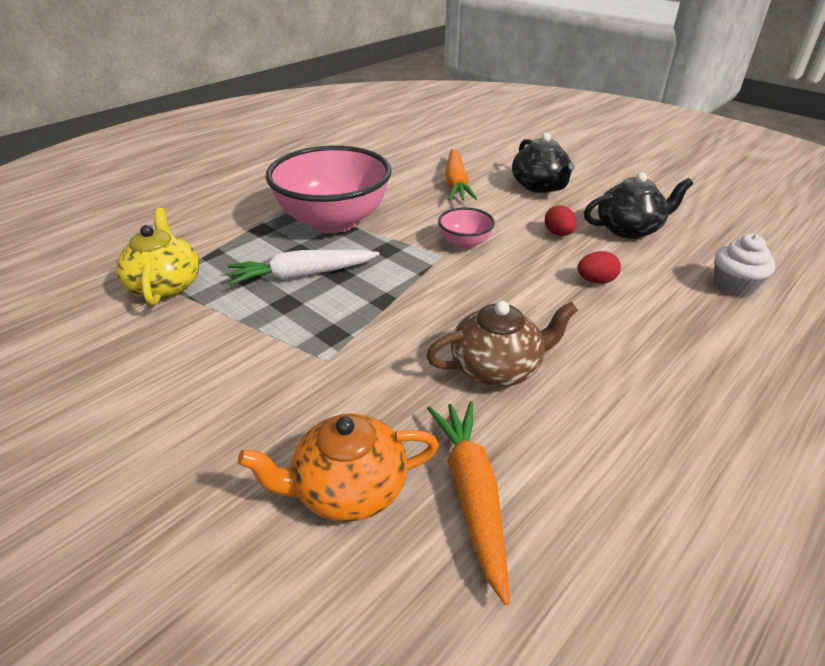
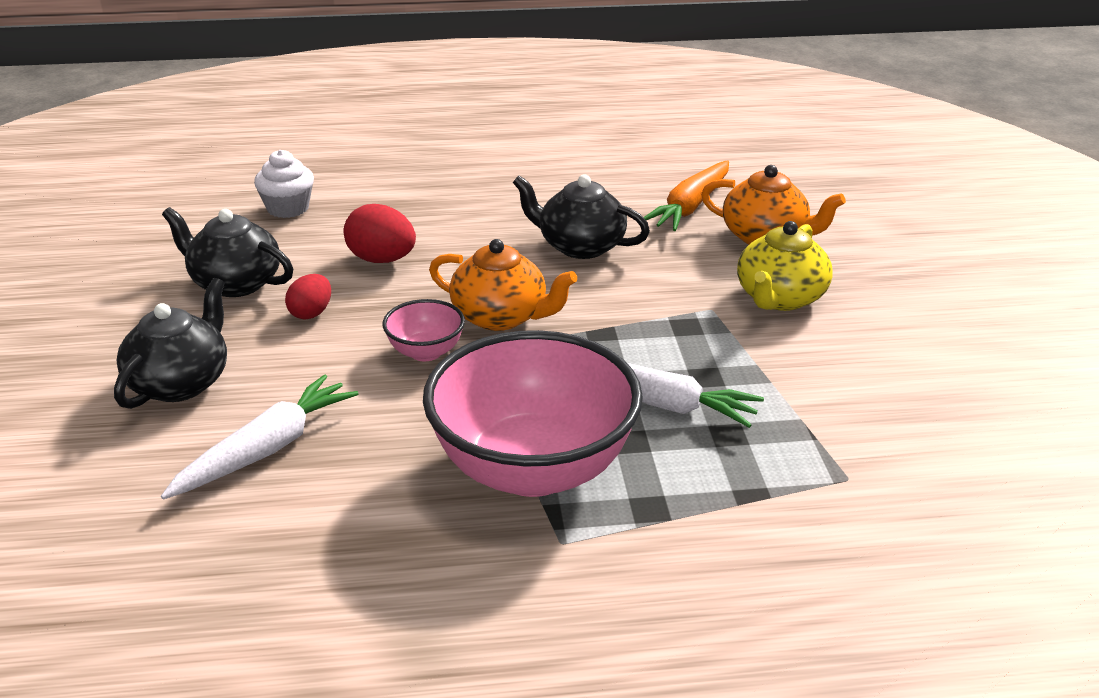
camera: 140 degrees left, 5 degrees down
(165, 285) = (839, 468): yellow teapot -> yellow teapot (779, 298)
(456, 183) = (266, 449): orange carrot -> white carrot
(459, 281) = (501, 317): none -> orange teapot
(497, 368) = (579, 246): brown teapot -> black teapot
(595, 281) = (382, 260): red egg -> red egg, size x1.54

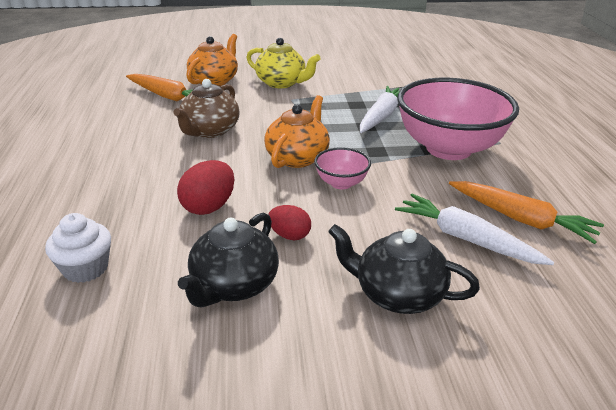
camera: 90 degrees left, 0 degrees up
(300, 514) = (521, 219): none -> orange carrot
(579, 246) = (209, 131): black teapot -> brown teapot

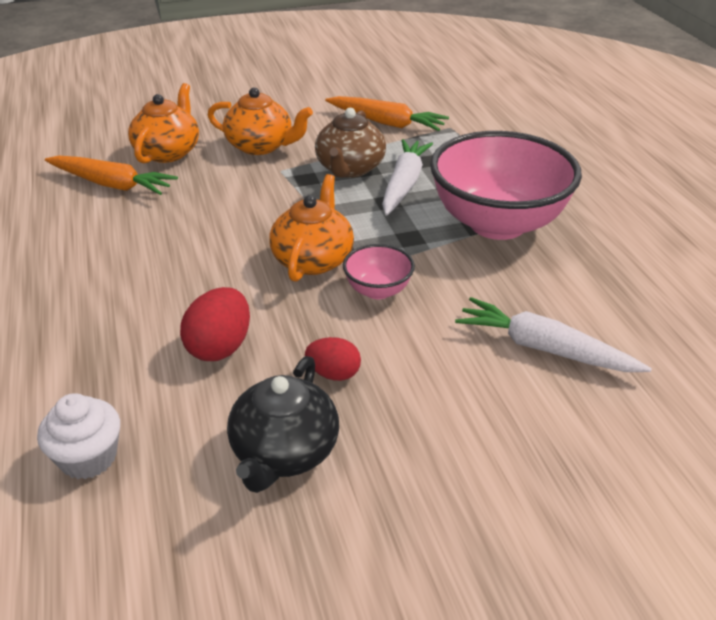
camera: 10 degrees left, 5 degrees up
(209, 131) = (186, 232): brown teapot -> brown teapot (350, 169)
(282, 83) = (261, 146): yellow teapot -> orange teapot
(397, 294) = (481, 434): black teapot -> none
(521, 219) = (601, 313): orange carrot -> orange carrot (386, 123)

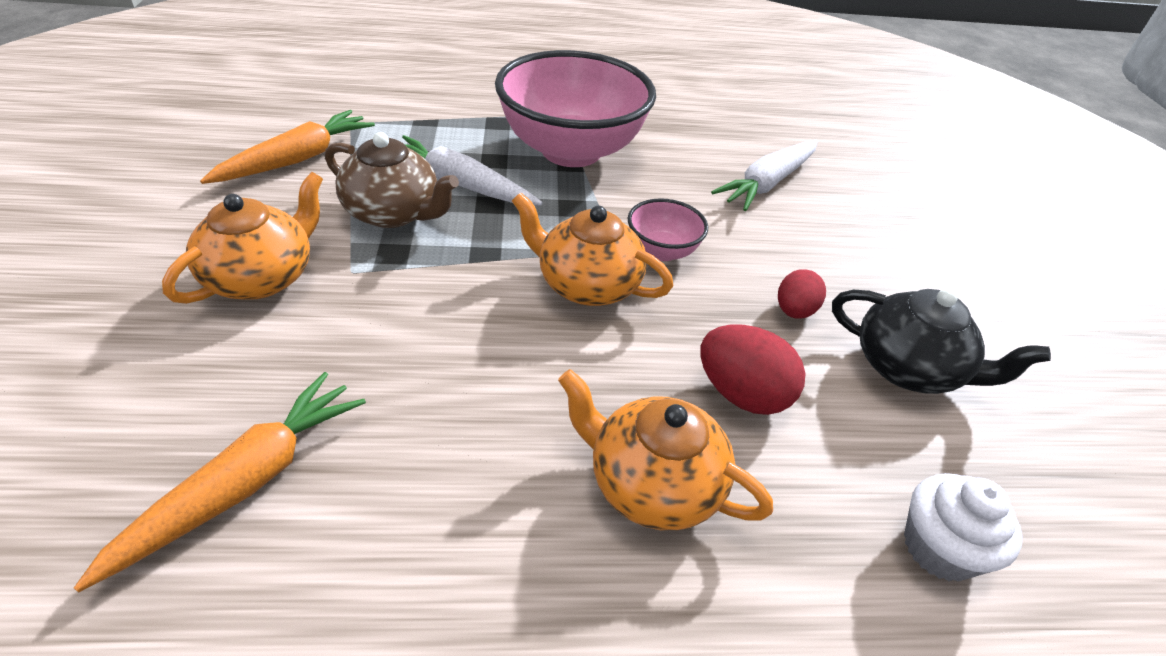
camera: 80 degrees left, 5 degrees up
(168, 152) = (183, 388): orange teapot -> orange teapot (651, 484)

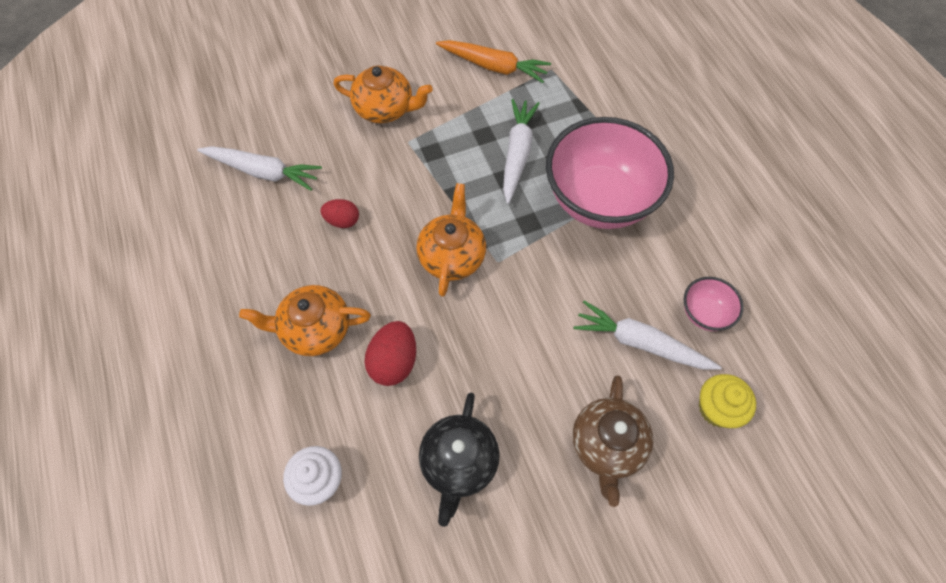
camera: 75 degrees right, 20 degrees up
(244, 483) = (263, 172): orange carrot -> white carrot
(394, 213) = (468, 135): brown teapot -> brown teapot (607, 446)
(651, 484) = (314, 329): orange teapot -> orange teapot turned 105 degrees counterclockwise
(662, 251) = (508, 288): pink bowl -> pink bowl (704, 313)
(794, 311) = (484, 382): red egg -> red egg (342, 221)
(851, 165) = (717, 408): none -> yellow cupcake

